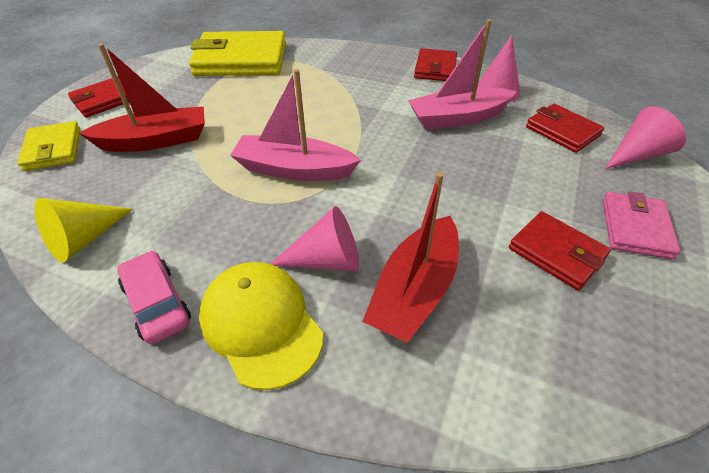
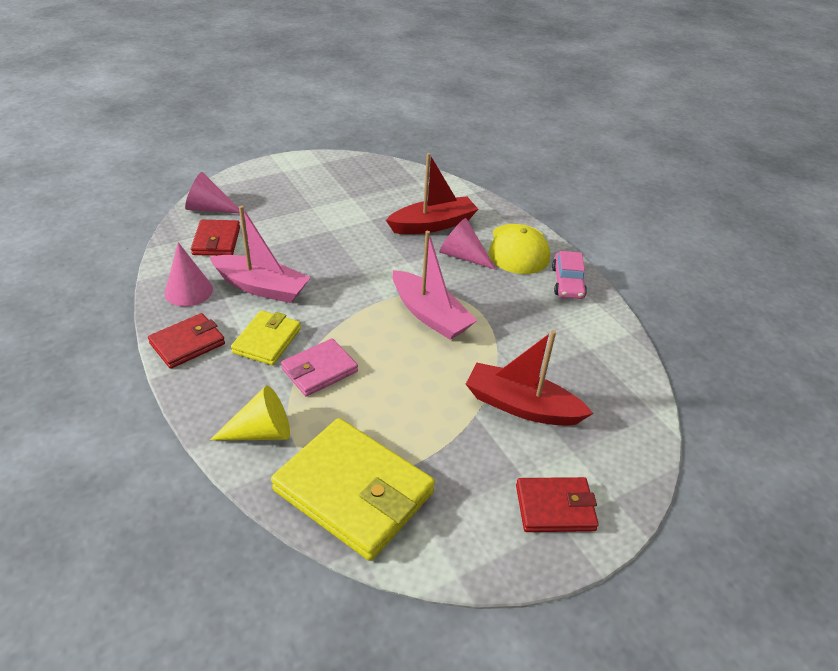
camera: 145 degrees left, 5 degrees down
(53, 149) = (622, 450): yellow wallet -> yellow wallet (267, 340)
(84, 239) = (603, 341): yellow cone -> yellow cone (261, 432)
(556, 253) = (345, 203): red wallet -> none
(635, 228) = (290, 190): pink wallet -> pink wallet (319, 370)

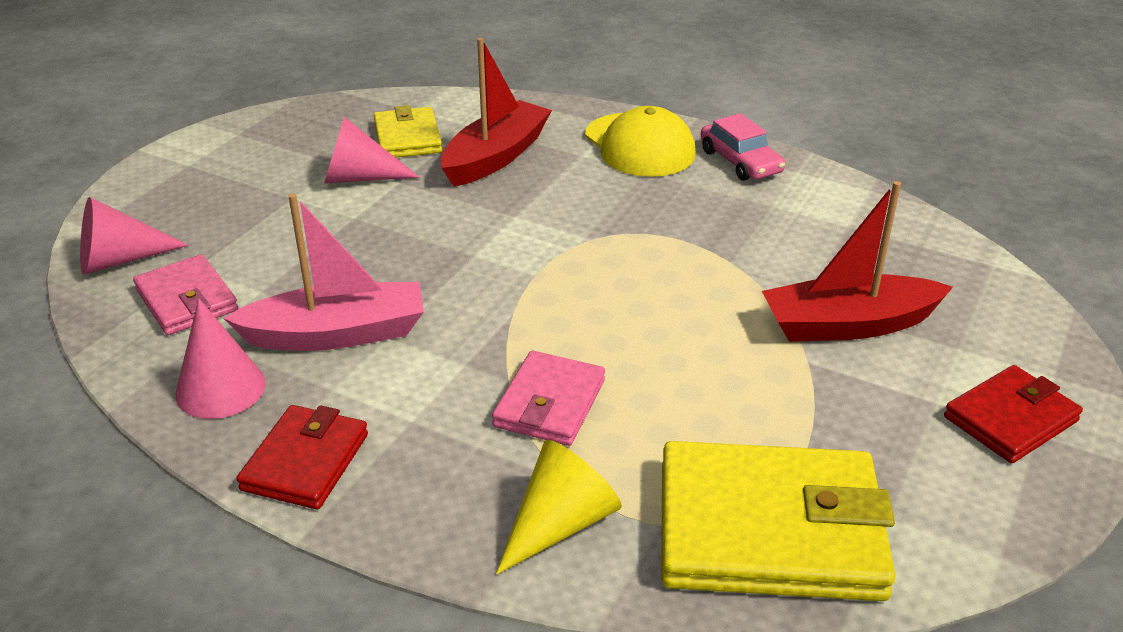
camera: 30 degrees left, 5 degrees down
(217, 241) = (187, 300): red wallet -> pink wallet
(267, 340) = (428, 401): yellow wallet -> yellow wallet (407, 138)
(430, 315) = (618, 268): pink boat -> none
(462, 256) = (578, 180): pink cone -> pink cone (359, 177)

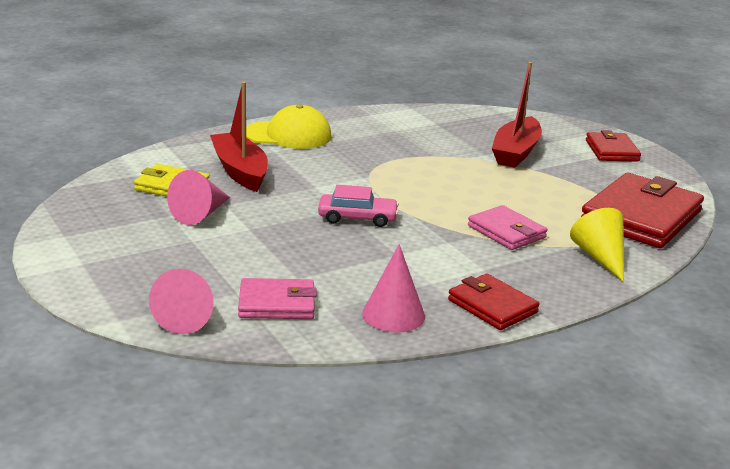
camera: 60 degrees left, 10 degrees down
(337, 334) = (377, 267): pink boat -> none
(740, 161) = (343, 121): pink car -> pink car (357, 218)
(769, 530) = (641, 217): yellow wallet -> red wallet

